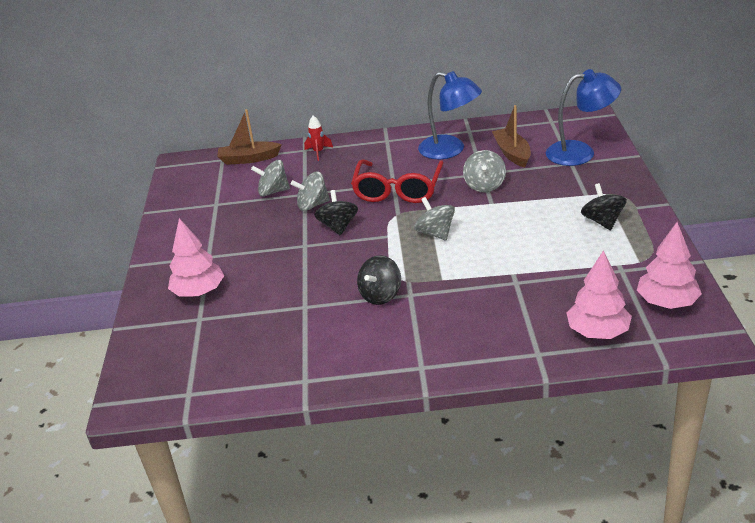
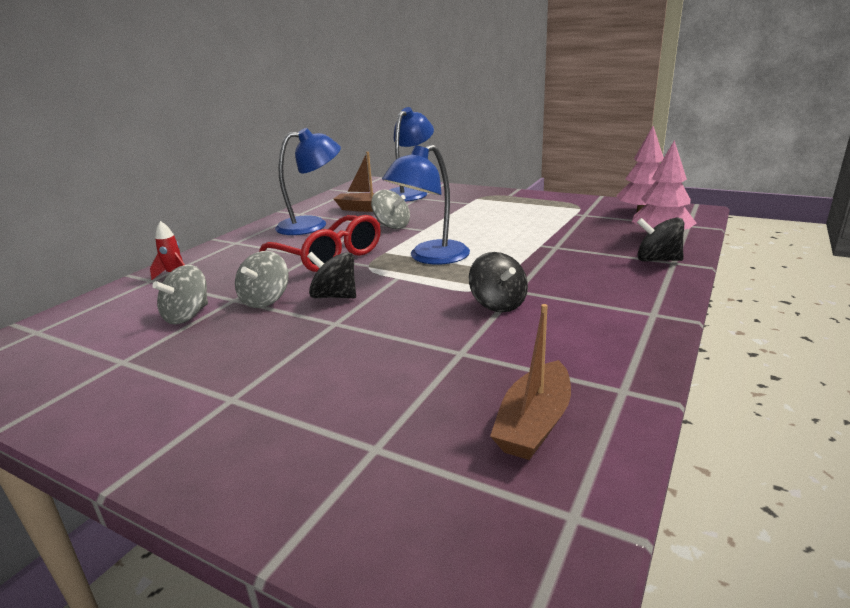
camera: 60 degrees left, 10 degrees down
(199, 292) = (306, 430): pink tree -> none
(249, 159) = (83, 314): brown boat -> brown boat (534, 423)
(435, 233) = (430, 257): grey spinning top -> blue lamp
(602, 221) = (512, 206): black spinning top -> black spinning top (657, 260)

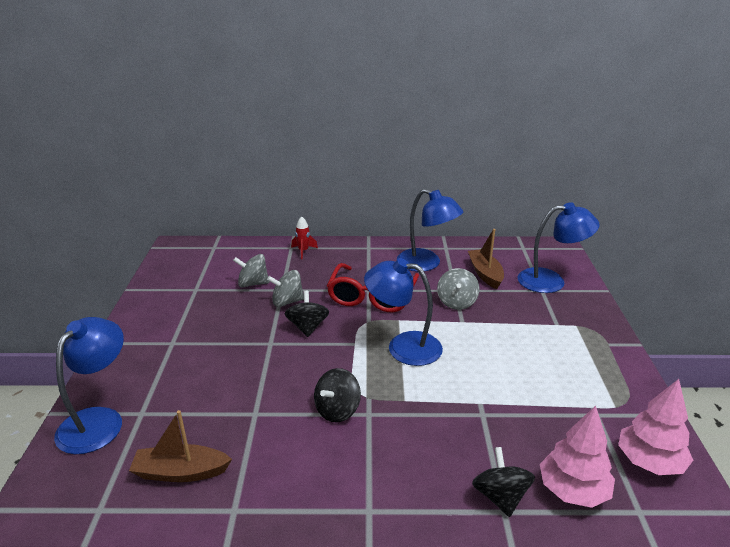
camera: 60 degrees right, 5 degrees up
(350, 500) = (98, 420): none -> blue lamp

